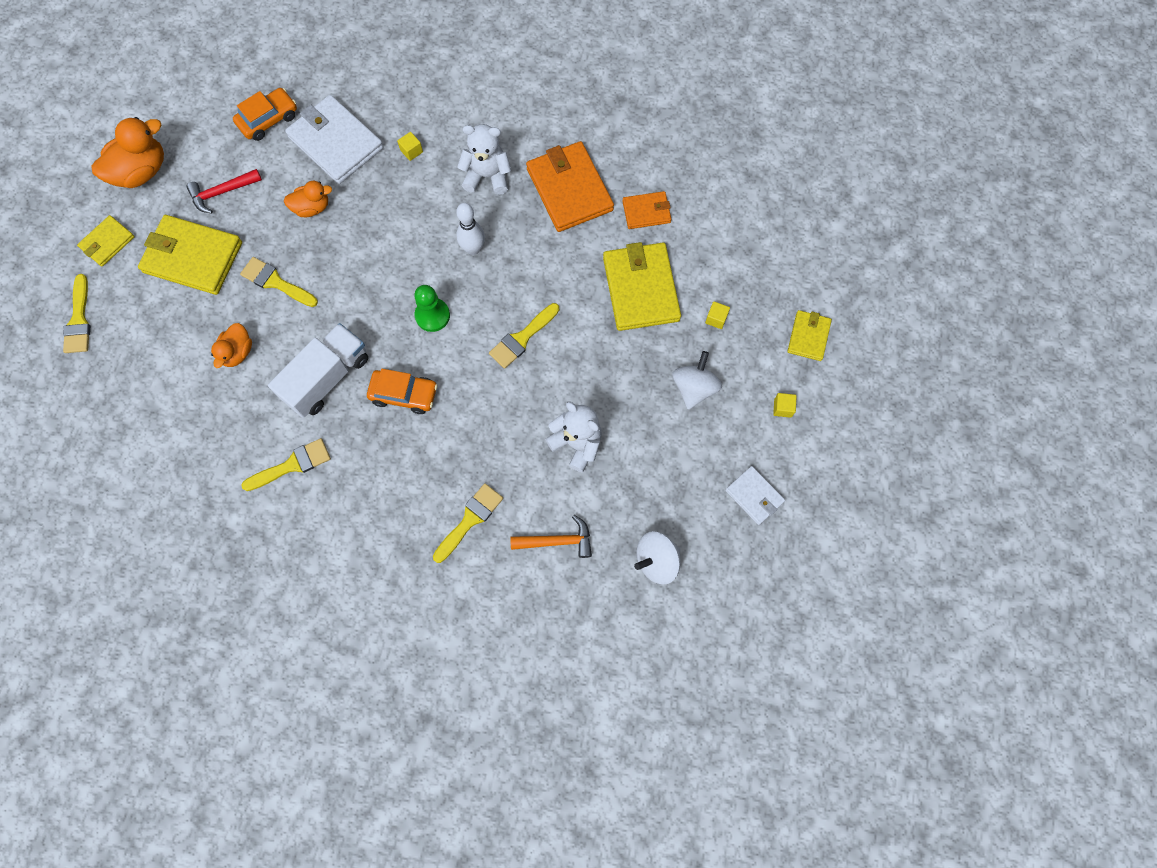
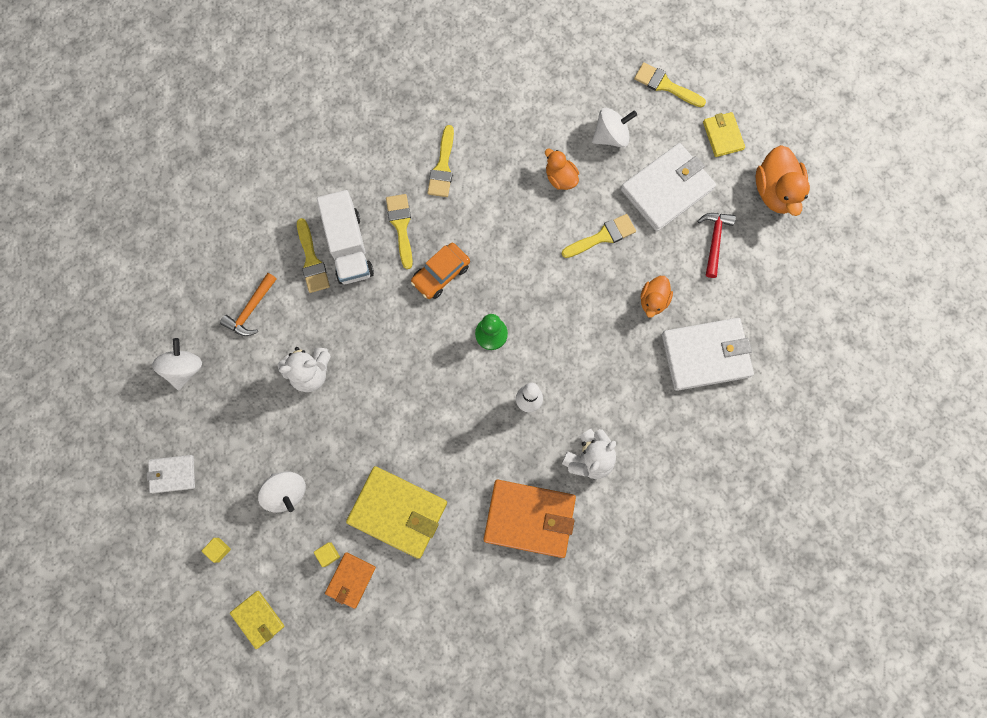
camera: 125 degrees right, 5 degrees up
(164, 335) = (611, 136): none -> white spinning top
(193, 257) = (667, 189): yellow wallet -> white wallet
(268, 119) = (765, 314): orange car -> none
(327, 378) = (494, 228): white truck -> white truck (348, 246)
(411, 151) = (656, 411): yellow cube -> none
(522, 338) = (423, 389): yellow brush -> yellow brush (401, 226)
(646, 212) = (463, 569): orange wallet -> orange wallet (350, 580)

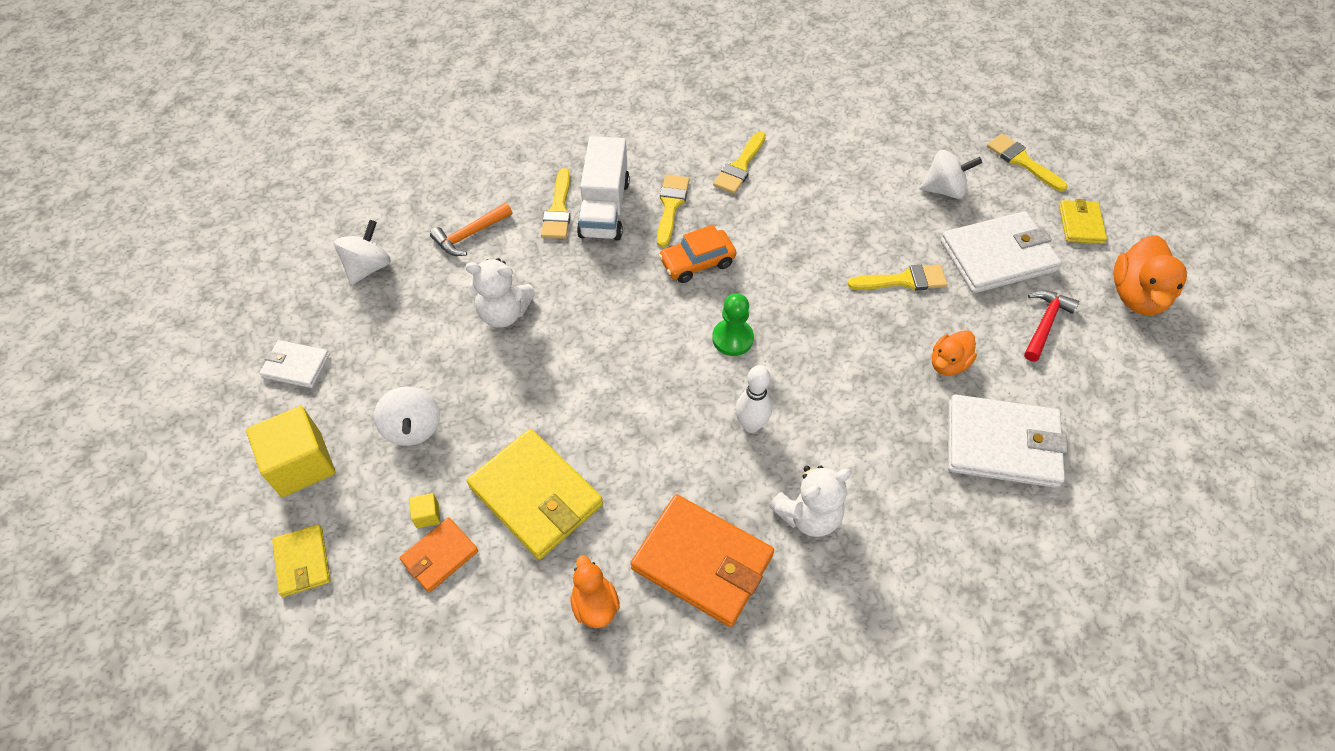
camera: 20 degrees right, 20 degrees down
(219, 550) = (301, 464): yellow cube -> yellow cube, size x2.41
(560, 178) = (871, 212): orange duck -> orange duck (595, 604)

